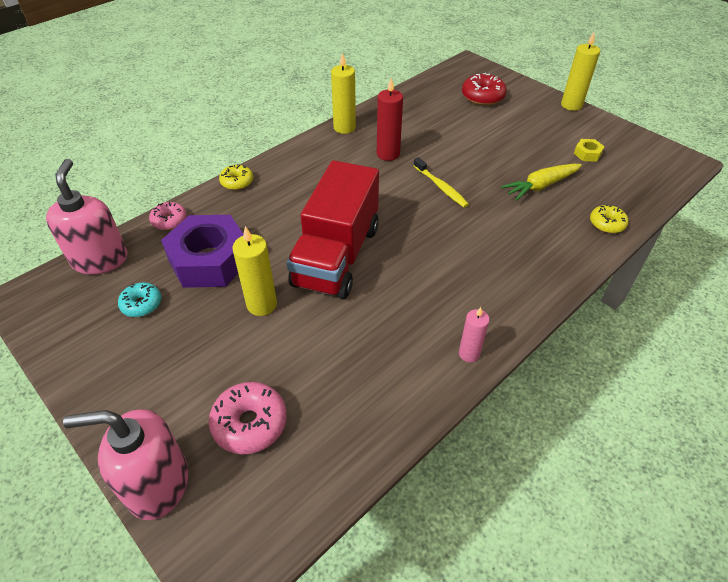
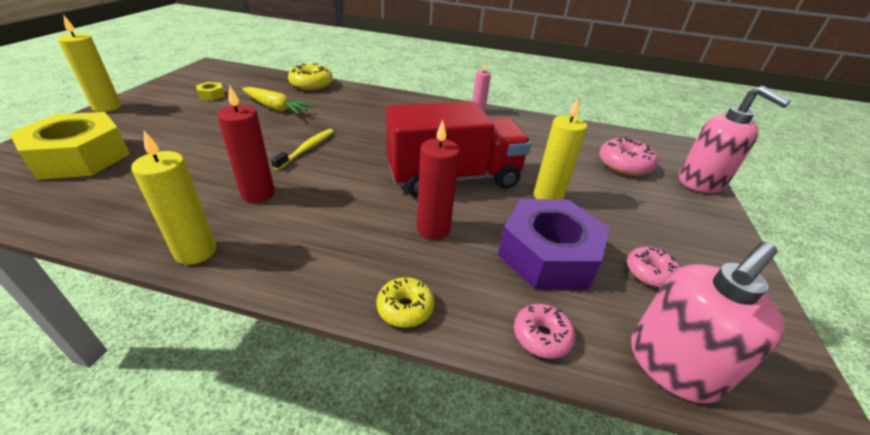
camera: 125 degrees left, 10 degrees down
(142, 304) = (649, 273): turquoise donut -> pink donut
(285, 217) = (433, 229): none -> red candle
(482, 97) = (80, 157): red donut -> yellow nut
(606, 224) = (311, 85): yellow donut -> yellow donut, size x1.55

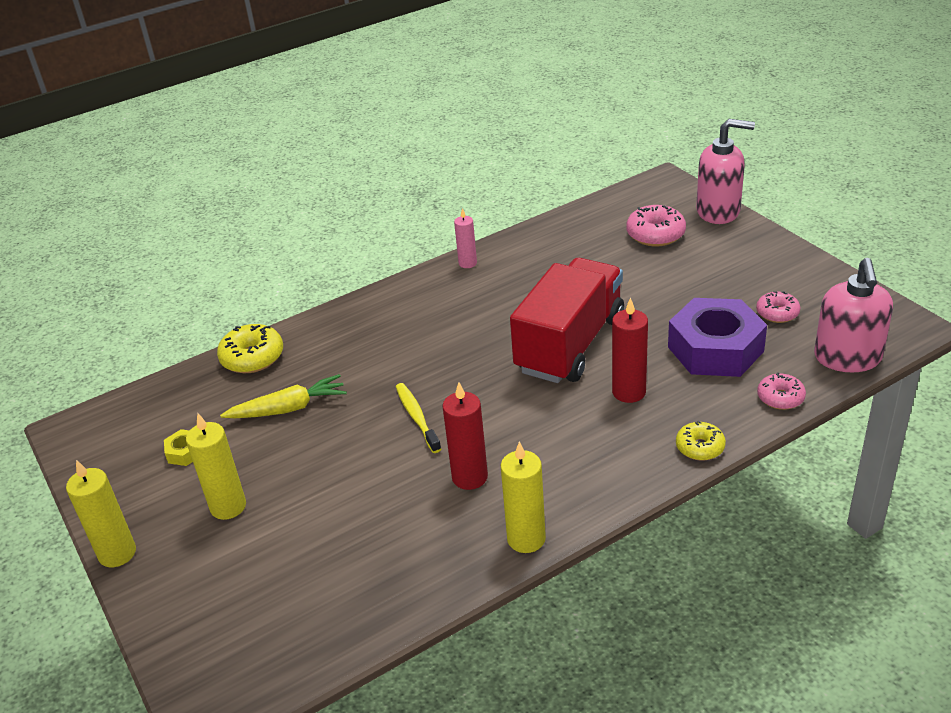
camera: 40 degrees left, 0 degrees up
(80, 157) = (251, 592): yellow nut -> none
(548, 197) = (652, 306): yellow candle -> yellow candle (228, 506)

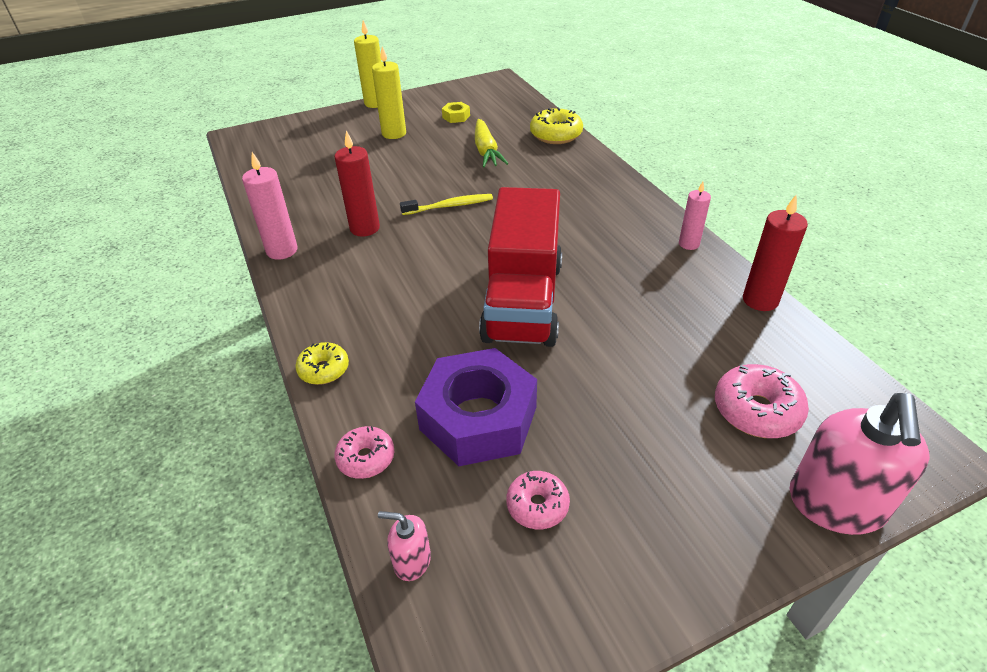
camera: 95 degrees right, 5 degrees up
(526, 539) = (282, 250): yellow candle -> pink candle
(570, 344) = (523, 301): red truck -> red truck turned 60 degrees clockwise
(629, 392) = (430, 332): red candle -> red candle (760, 300)
(847, 358) = (412, 561): pink soap dispenser -> pink soap dispenser, size x0.47

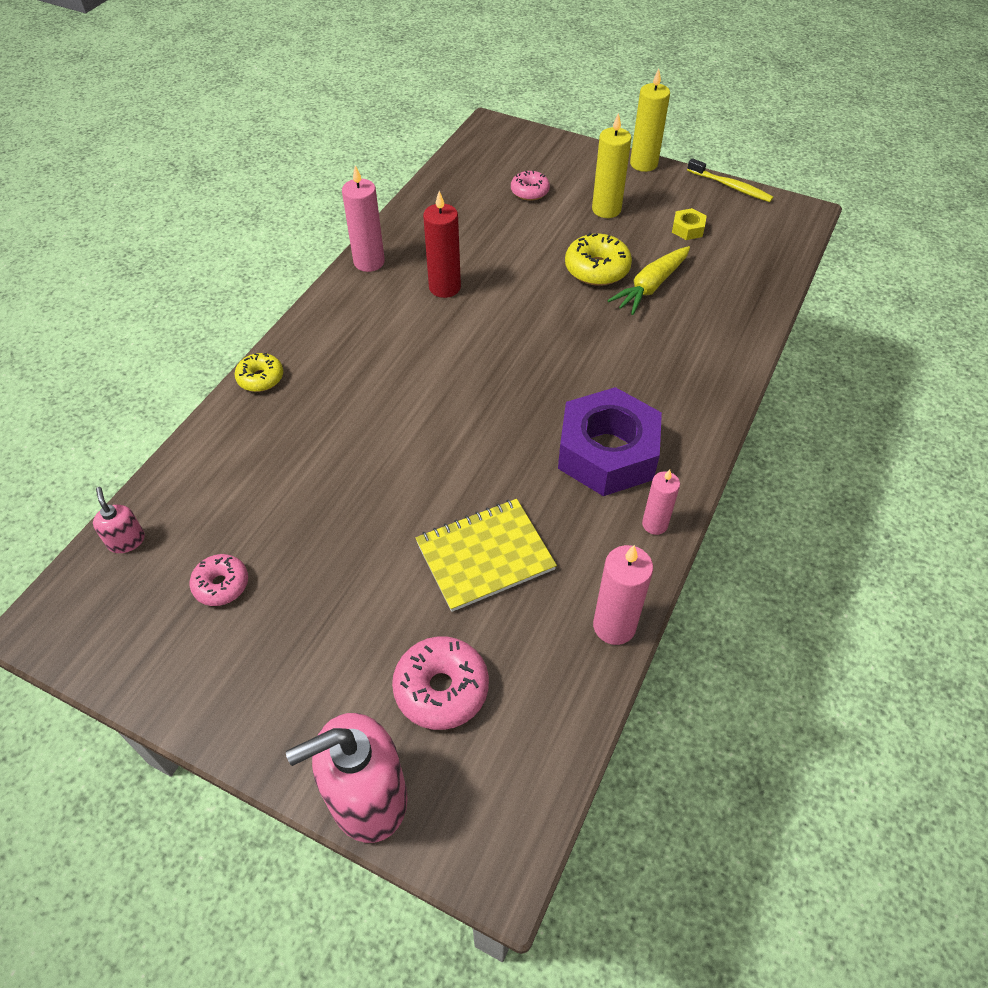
camera: 50 degrees right, 10 degrees up
(366, 458) = (195, 459): pink donut -> pink donut (529, 192)
(449, 206) = (532, 318): yellow toothbrush -> yellow toothbrush (731, 186)
(478, 418) = (281, 499): purple nut -> purple nut (607, 453)
(523, 301) = (444, 446): red truck -> none
(556, 135) = (743, 318): yellow donut -> yellow donut (597, 269)
(648, 330) = (485, 556): none -> yellow notebook
(760, 300) = (614, 626): red candle -> pink candle

